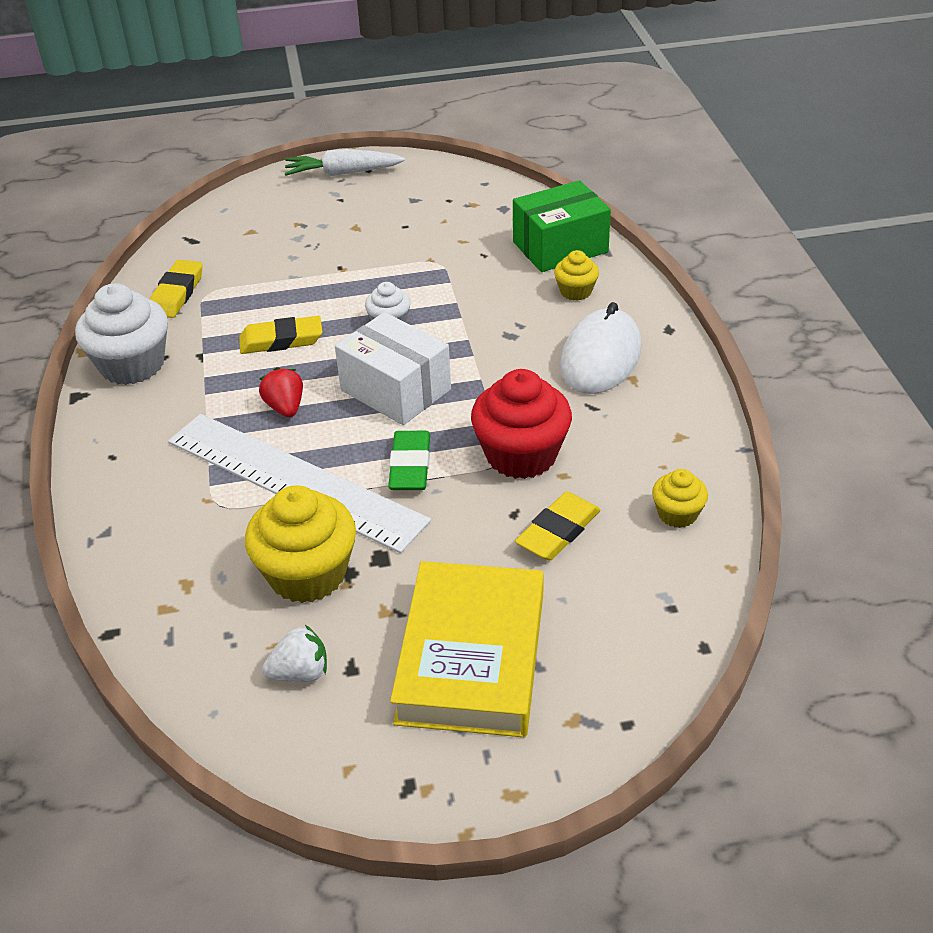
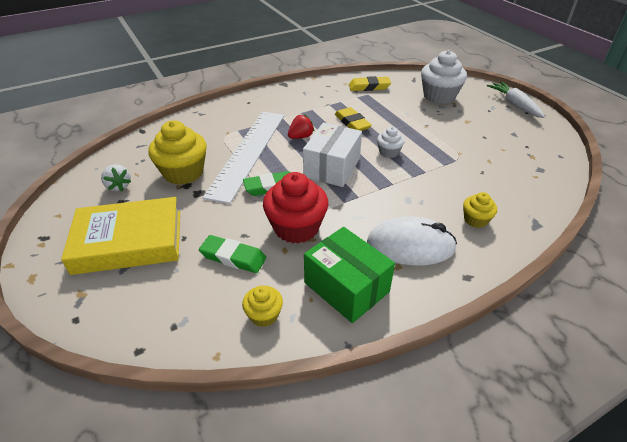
camera: 70 degrees right, 0 degrees up
(132, 365) = (311, 90): white cupcake -> white cupcake (439, 96)
(558, 531) = (233, 257): yellow eraser -> green eraser
(560, 247) = (520, 203): green box -> green box (346, 287)

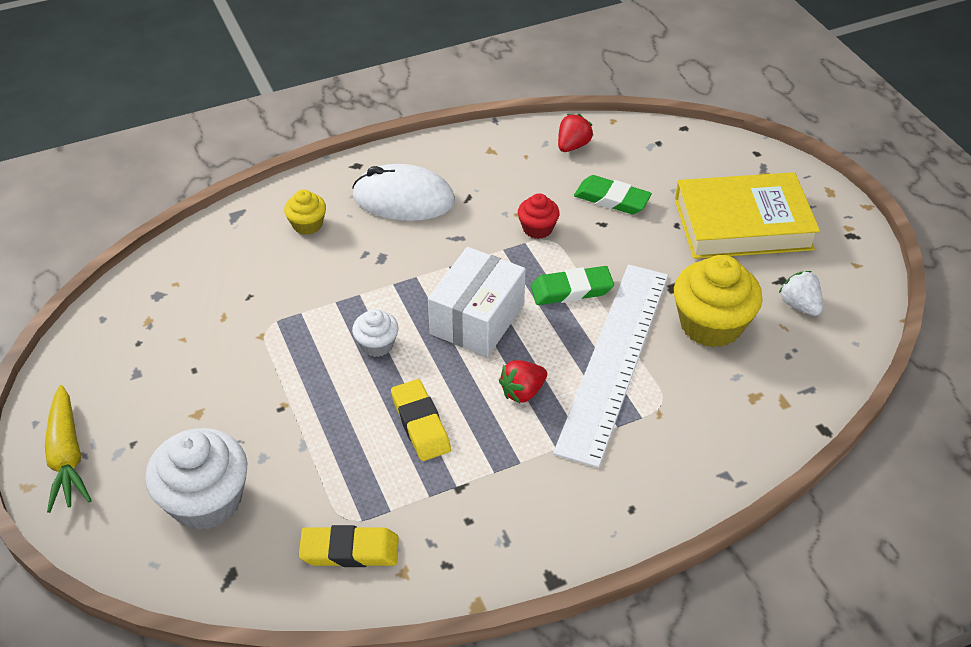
camera: 175 degrees left, 5 degrees up
(264, 315) = (572, 146): yellow cupcake -> red strawberry
(296, 227) = (537, 228): red cupcake -> red cupcake, size x0.52
(346, 287) = (488, 163): green box -> none
(514, 105) = (67, 456): white carrot -> yellow carrot

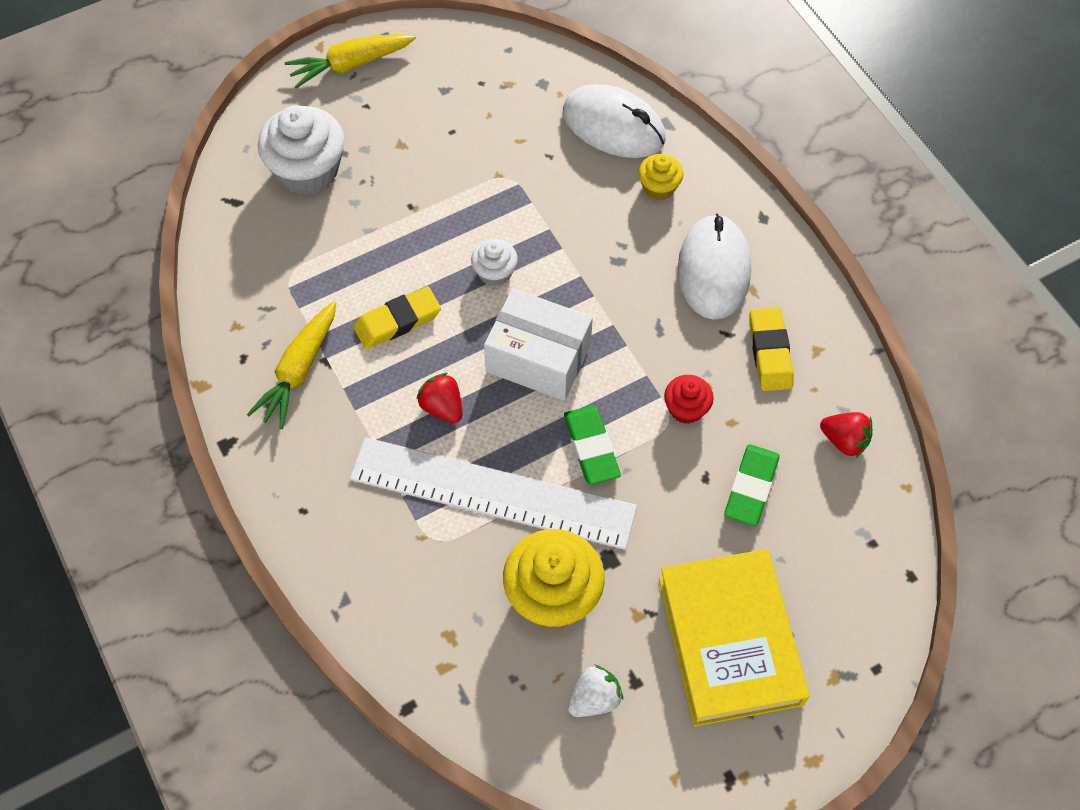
camera: 85 degrees right, 15 degrees up
(228, 248) = (613, 126): none -> white mouse
(350, 550) = (257, 283): yellow eraser -> yellow eraser (770, 352)
(468, 511) = (299, 370): none -> yellow carrot

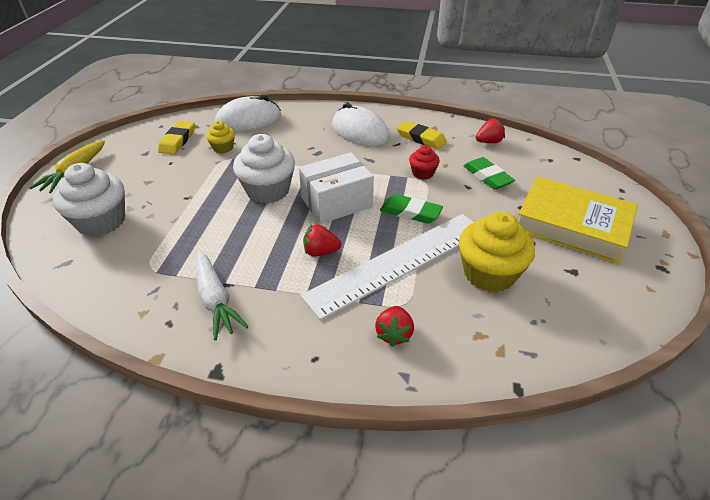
camera: 50 degrees left, 20 degrees down
(299, 370) = (215, 300): yellow carrot -> white carrot
(387, 557) = (394, 334): none -> red strawberry
(397, 321) = (244, 239): yellow eraser -> yellow eraser (178, 140)
(495, 272) = (268, 190): white cupcake -> white cupcake, size x1.91
(594, 698) = (574, 293): white strawberry -> none
(659, 187) = (297, 124): yellow cupcake -> yellow cupcake (223, 148)

